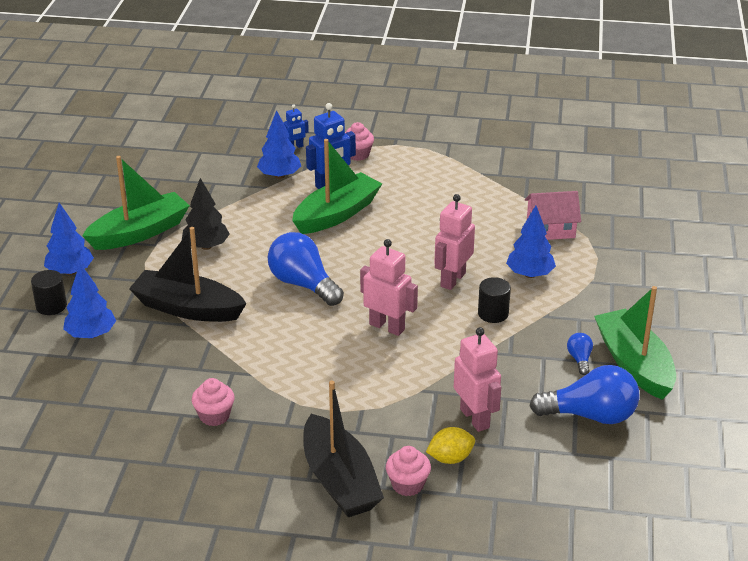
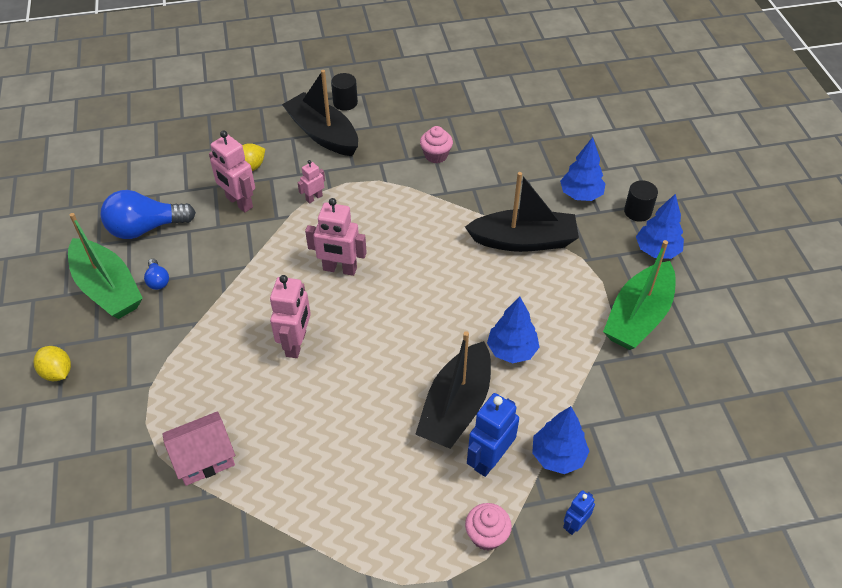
camera: 160 degrees right, 15 degrees up
(206, 246) = (560, 317): black tree -> none
(303, 284) = (438, 296): blue light bulb -> none
(336, 214) = (456, 407): green boat -> black boat
(385, 402) = (314, 198): none -> pink robot
(407, 485) = (275, 142): pink cupcake -> none
(493, 314) = (246, 311): black cylinder -> black cylinder (345, 103)
(529, 274) = (218, 374): blue tree -> blue tree (512, 350)
(679, 307) = (57, 372): none -> yellow lemon

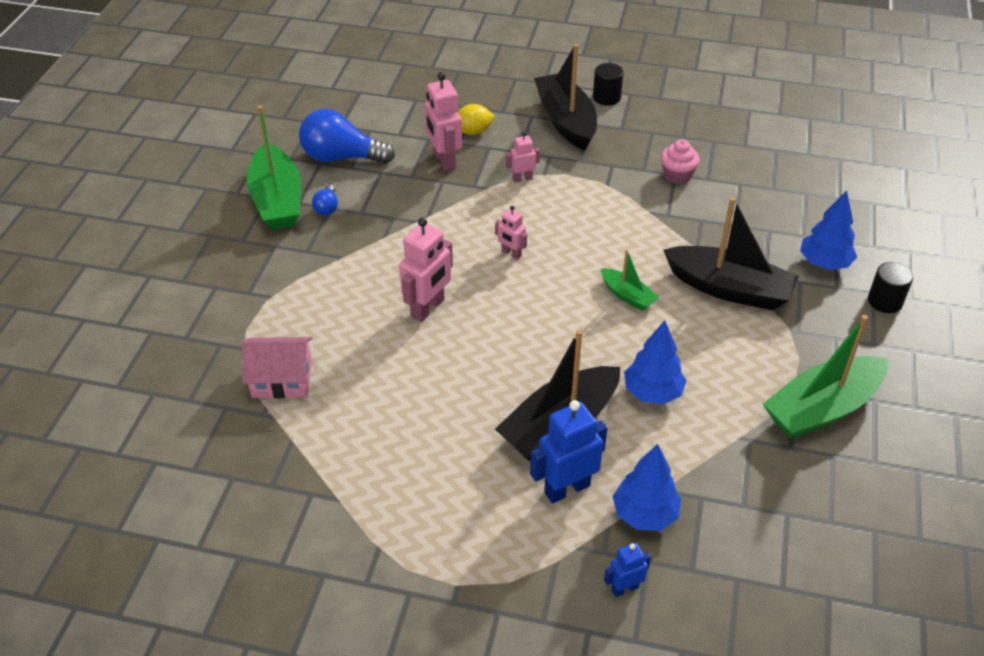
camera: 25 degrees right, 5 degrees down
(57, 372) = (193, 258): yellow lemon -> none
(340, 269) = (511, 253): pink robot -> pink robot, size x0.55
(451, 274) = (627, 295): none -> green boat
(486, 535) = (521, 560): pink cupcake -> none
(657, 250) = (885, 349): blue tree -> none

